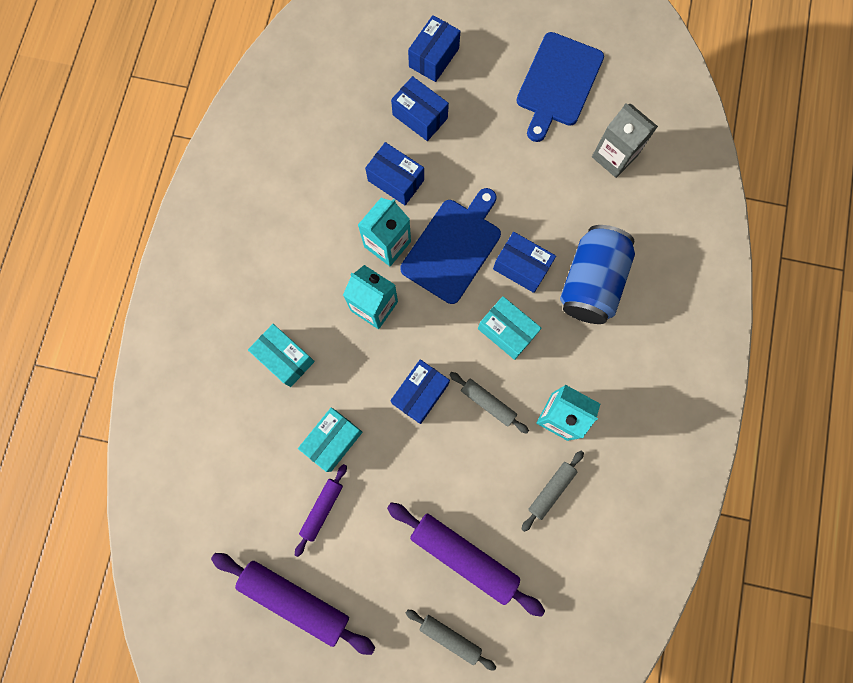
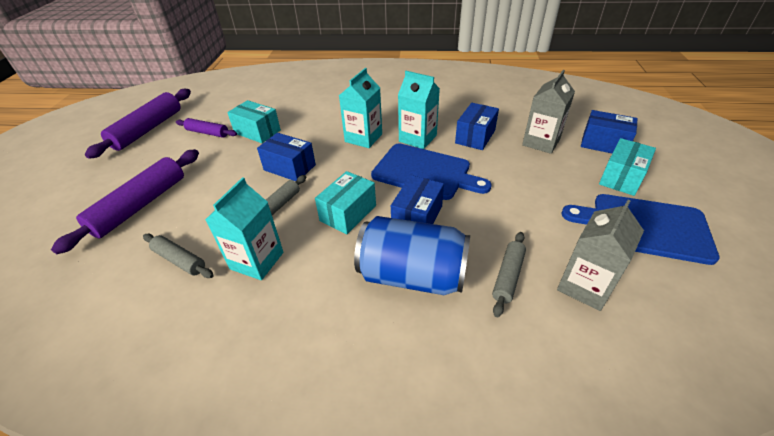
camera: 85 degrees right, 35 degrees down
(285, 358) = (320, 107): turquoise box -> turquoise box (621, 178)
(420, 117) = (541, 142): blue box -> grey carton
(450, 637) = (75, 204): grey rolling pin -> grey rolling pin (508, 276)

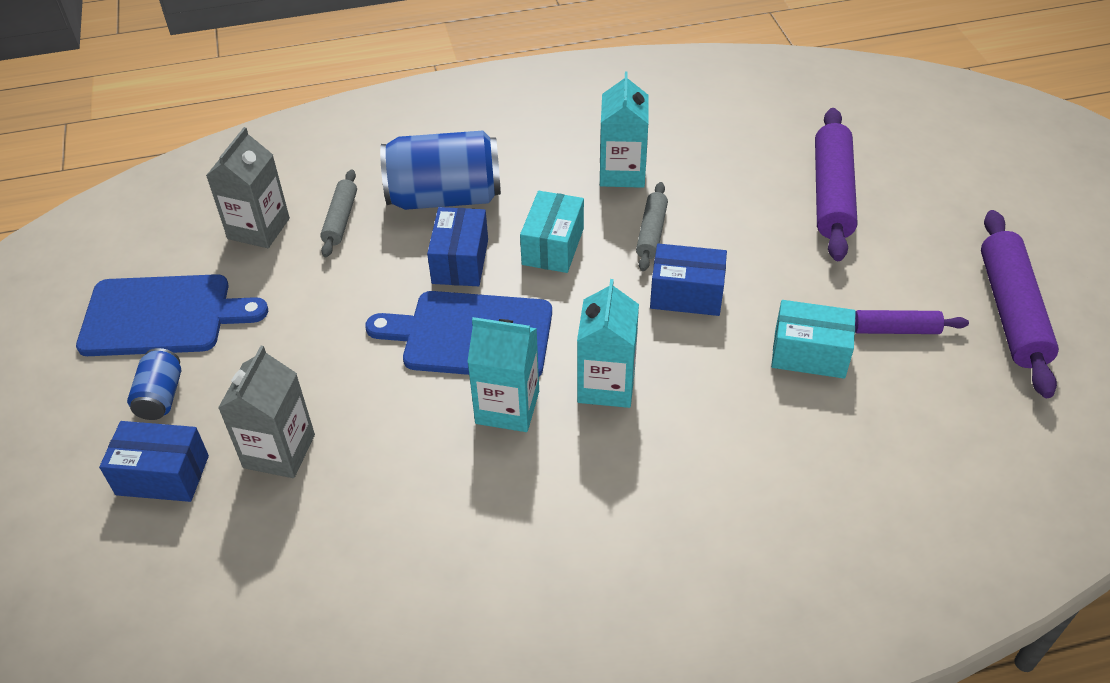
camera: 160 degrees right, 5 degrees up
(180, 260) = (706, 154): grey rolling pin -> none
(475, 136) = (401, 437): blue box -> none
(621, 178) = (161, 396): turquoise box -> blue can

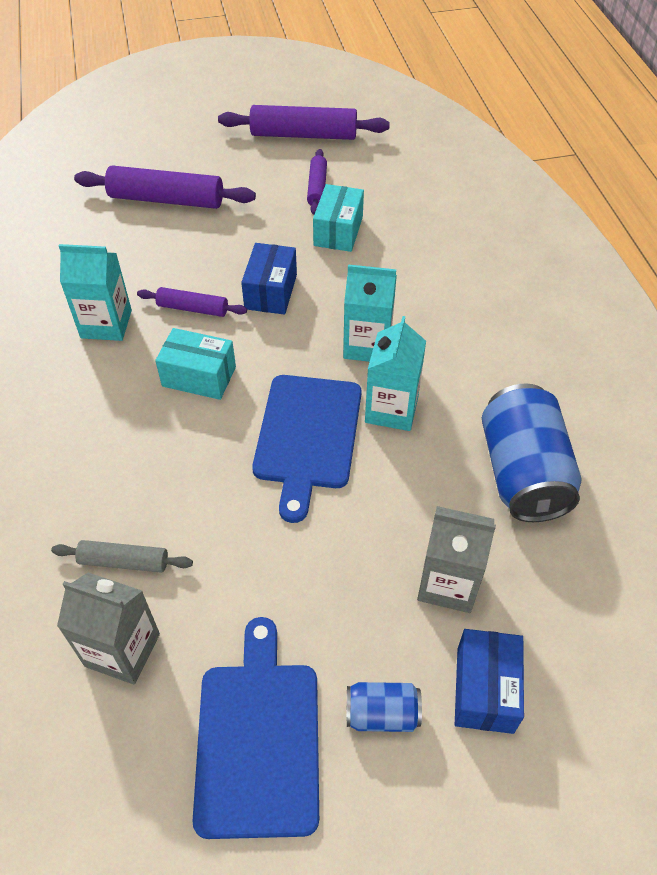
camera: 90 degrees left, 5 degrees up
(444, 197) = (109, 464): blue can -> blue can (522, 473)
(460, 261) = (208, 448): blue box -> none
(651, 232) = (193, 308): grey rolling pin -> purple rolling pin

